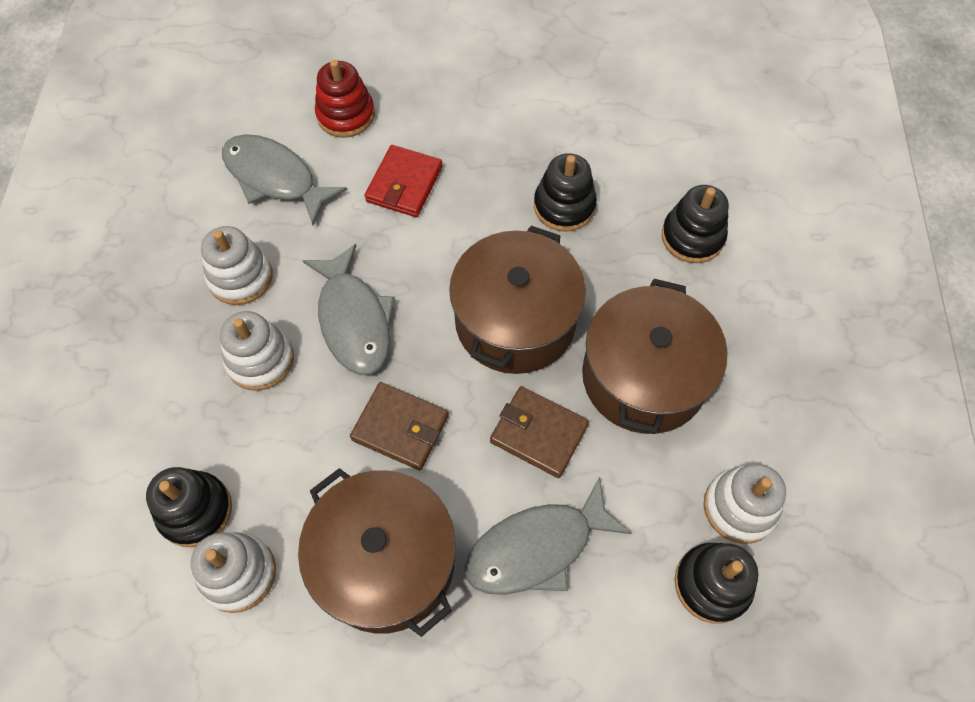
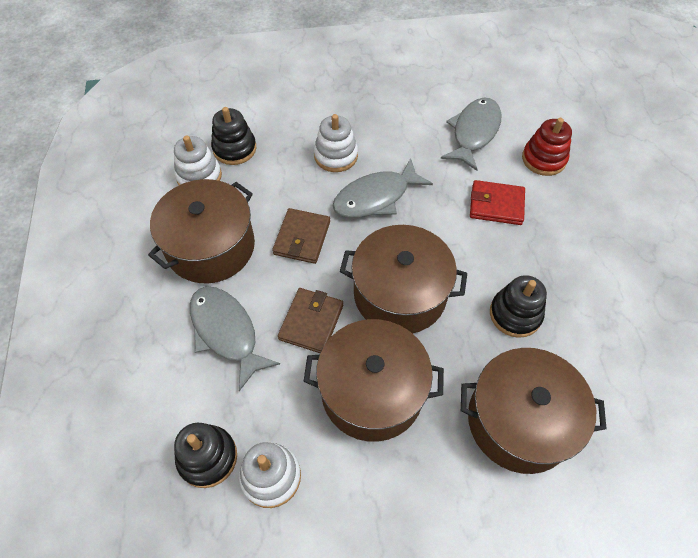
camera: 80 degrees right, 5 degrees down
(240, 277) = (392, 133): white stacking toy -> none
(692, 237) = (519, 421): black stacking toy -> brown pot

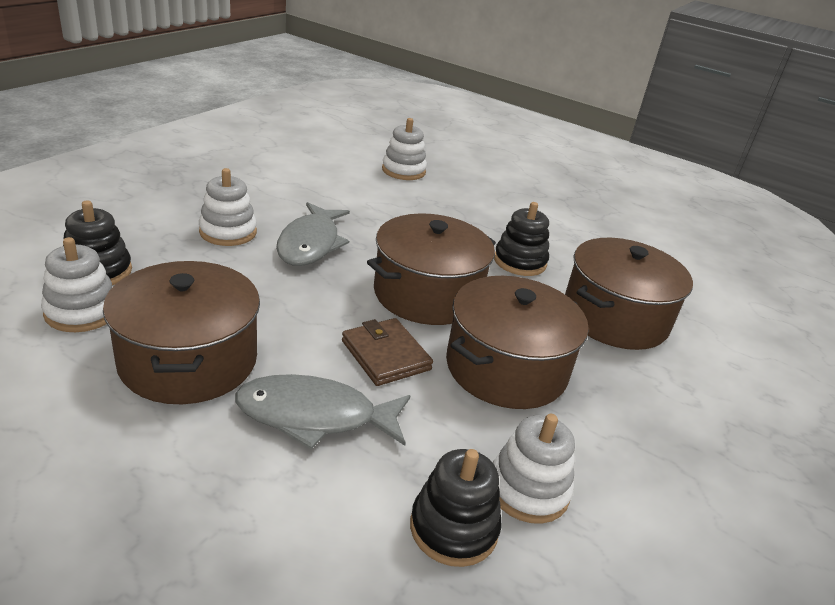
camera: 55 degrees left, 25 degrees down
(302, 238) = (283, 302): brown wallet -> none
(474, 132) = (330, 174): grey fish -> none
(496, 205) = (411, 208): red wallet -> none
(543, 159) = (403, 171): red stacking toy -> white stacking toy

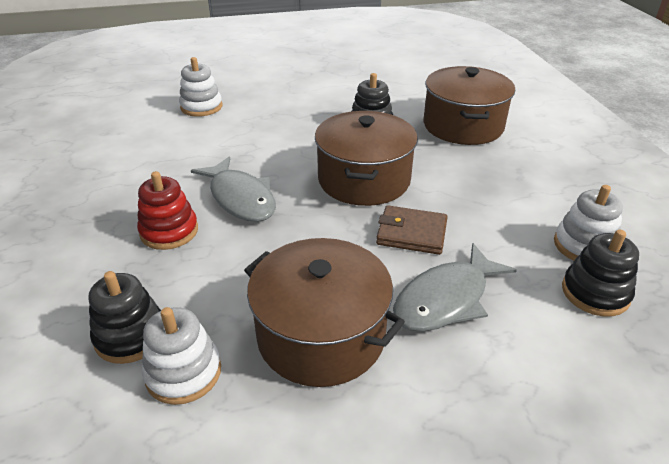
camera: 40 degrees left, 5 degrees up
(228, 232) = (169, 231): white stacking toy -> red stacking toy
(506, 368) = (471, 192): brown pot -> none

